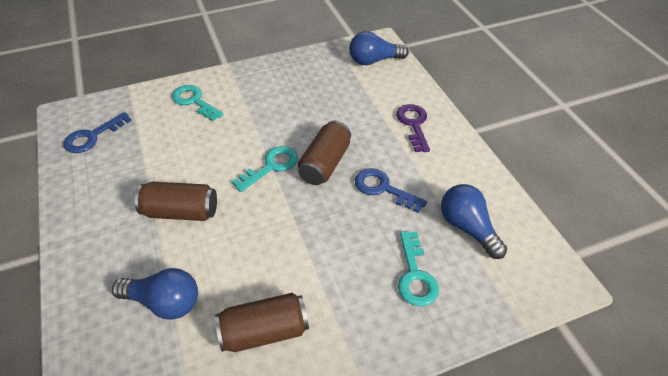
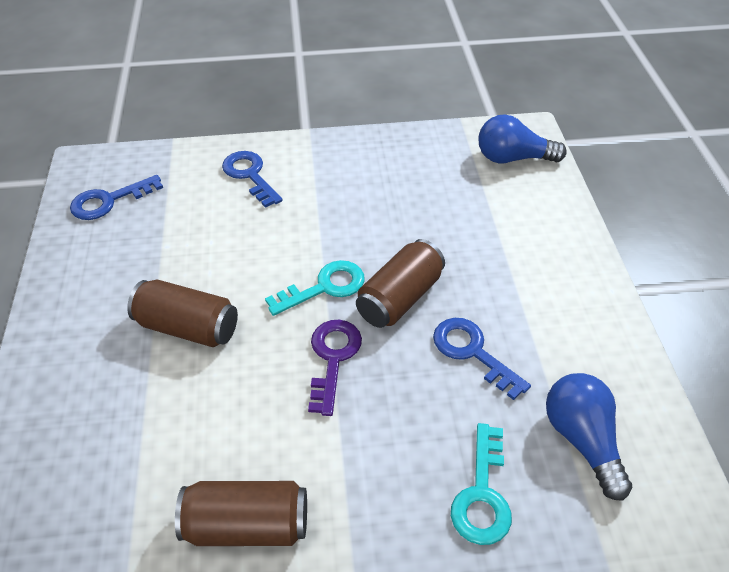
camera: 15 degrees right, 0 degrees up
(164, 302) = (130, 449): blue light bulb -> none
(194, 101) = (250, 175): turquoise key -> blue key
(413, 124) = (544, 264): purple key -> purple key (333, 358)

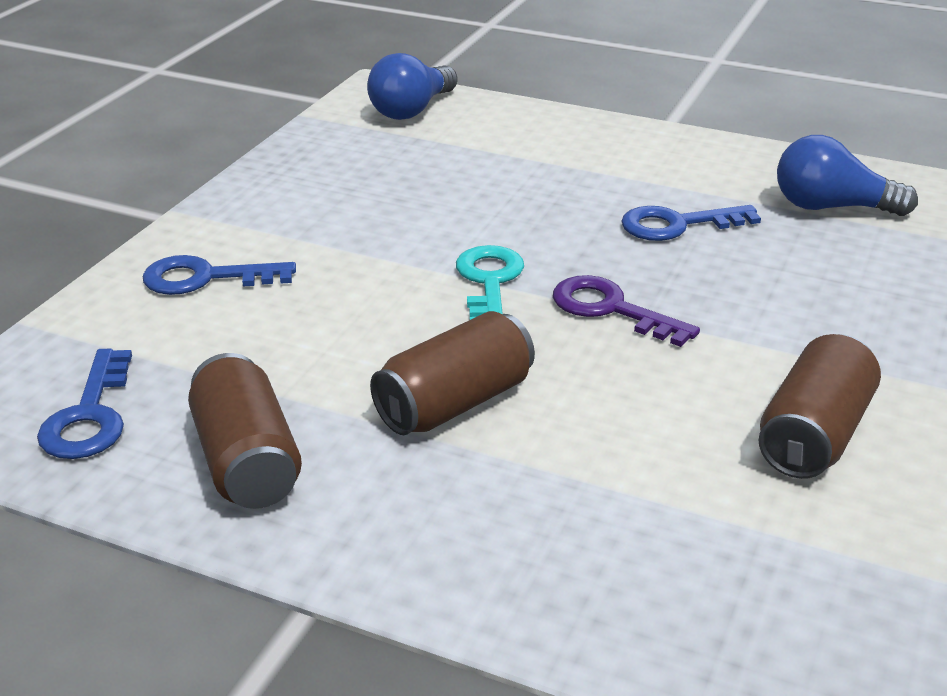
camera: 60 degrees left, 15 degrees down
(399, 298) = (557, 240): brown can -> brown can (246, 461)
(482, 494) = (862, 277): turquoise key -> none

